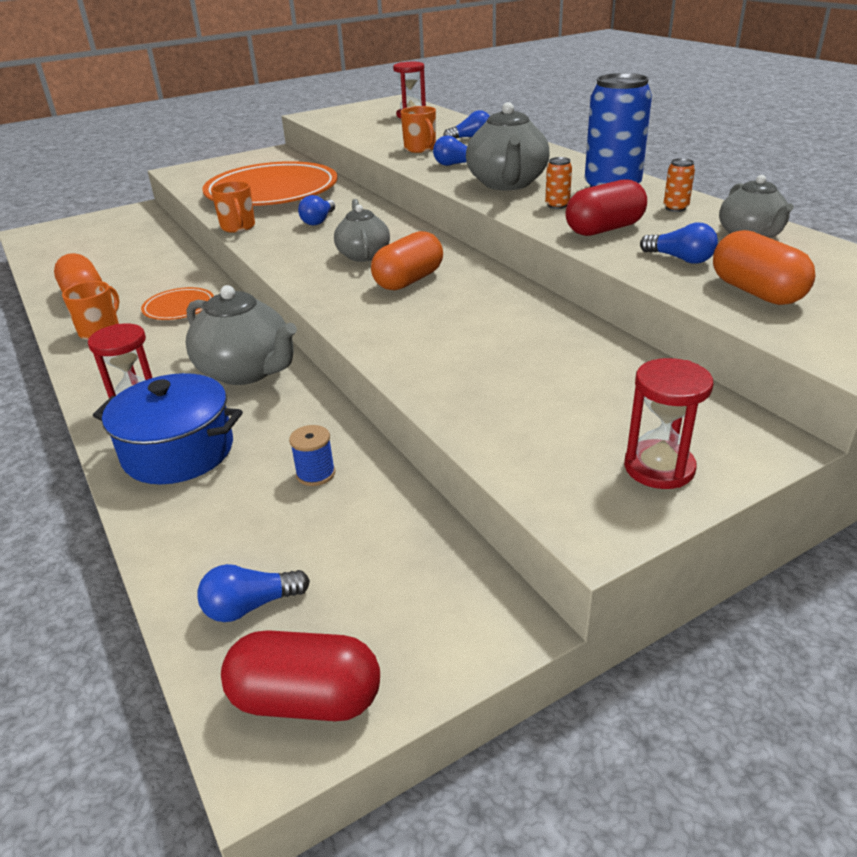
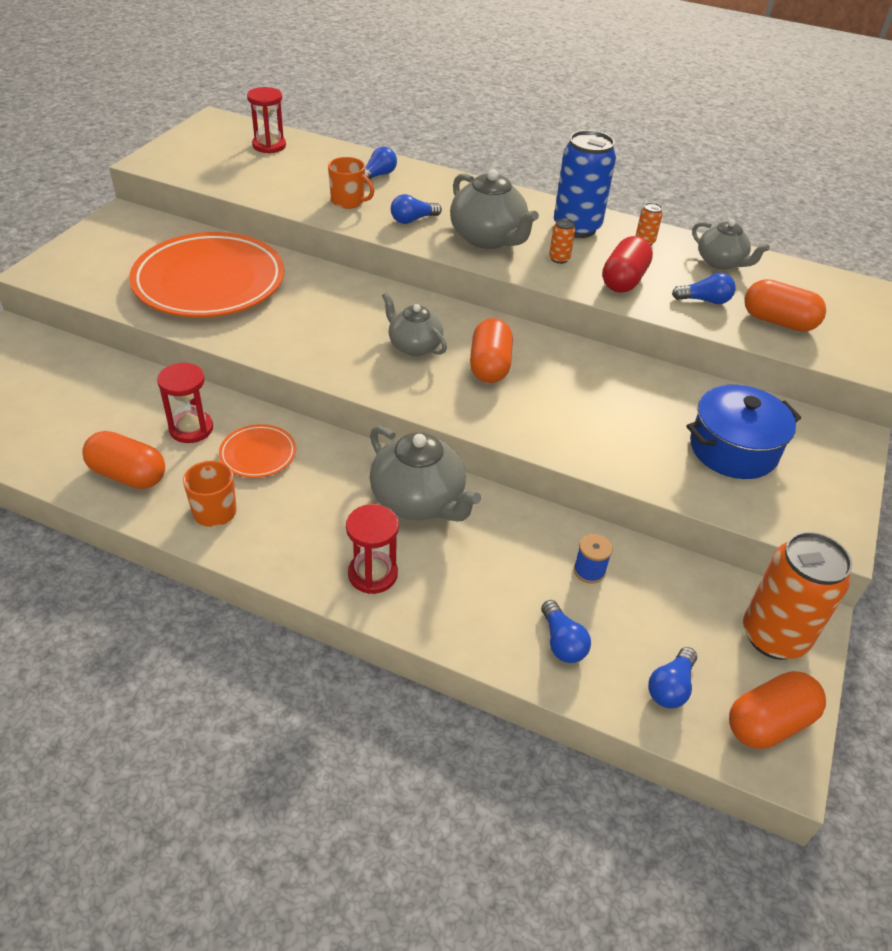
camera: 40 degrees left, 10 degrees up
(178, 452) = (466, 600): blue pot -> blue pot (733, 449)
(238, 227) = (242, 343): orange mug -> none
(246, 371) = (418, 501): grey teapot -> grey teapot turned 45 degrees clockwise
(306, 699) = (769, 723): red capsule -> orange capsule
(319, 221) = (315, 312): blue light bulb -> blue light bulb (562, 642)
(433, 618) = (774, 636): none -> orange can
(659, 467) = (821, 479): red hourglass -> red hourglass (191, 429)

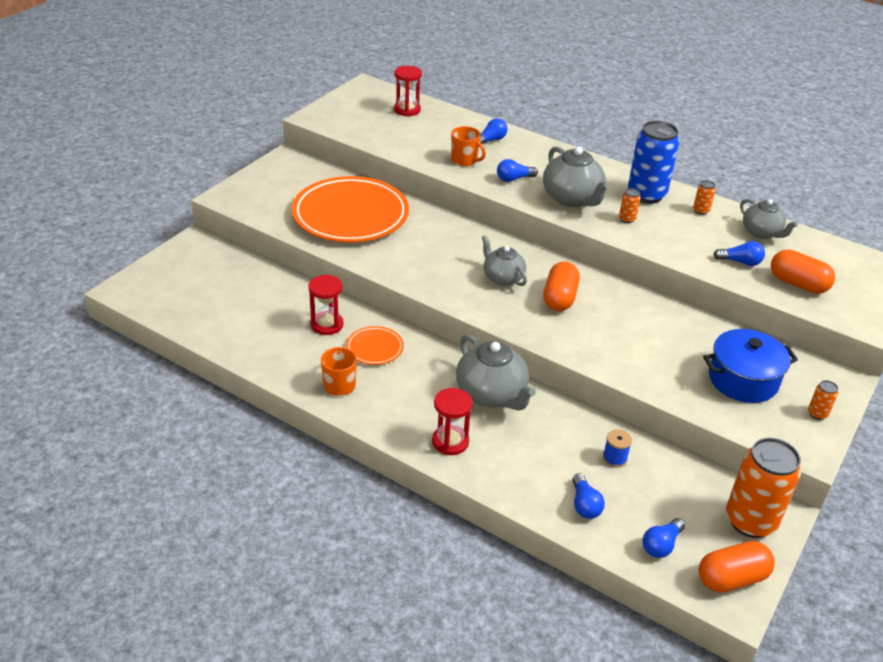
camera: 10 degrees right, 5 degrees down
(128, 475) = (279, 353): orange capsule -> none
(623, 280) = (676, 240): red capsule -> none
(831, 484) = (817, 414): none -> orange can

